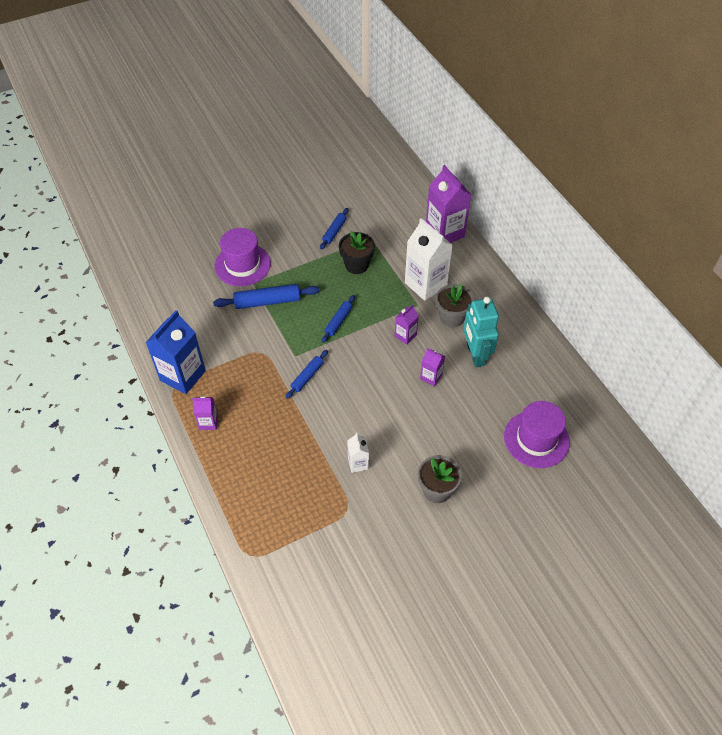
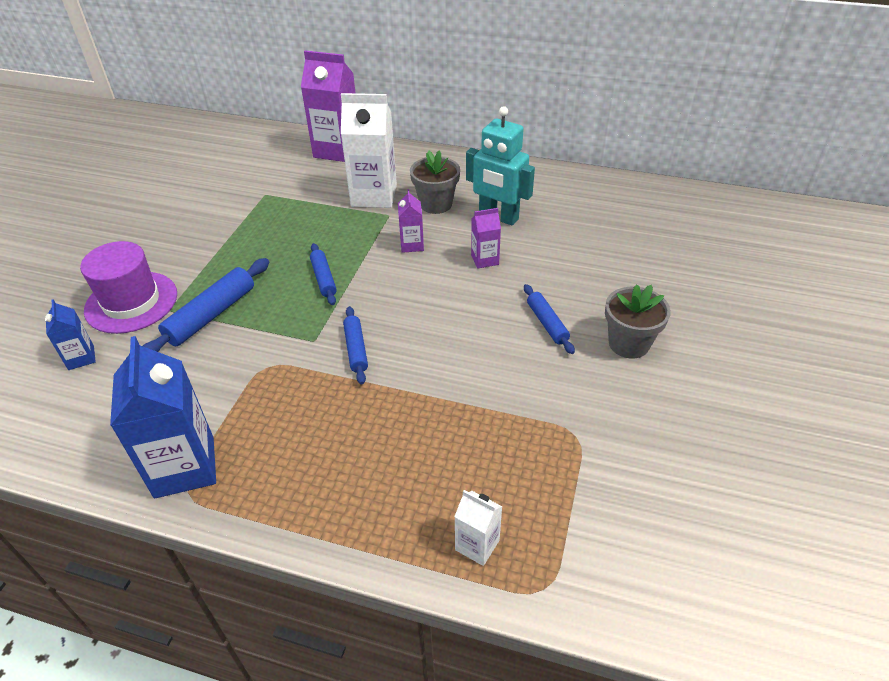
camera: 45 degrees left, 10 degrees down
(196, 282) = (81, 358): none -> blue carton
(208, 422) = (289, 489): purple carton -> none
(334, 231) = (215, 211): blue rolling pin -> blue rolling pin (547, 323)
(356, 265) = (279, 222): black flower pot -> none
(358, 463) = (524, 383): white carton -> white carton (477, 545)
(536, 439) = (642, 240): purple hat -> none

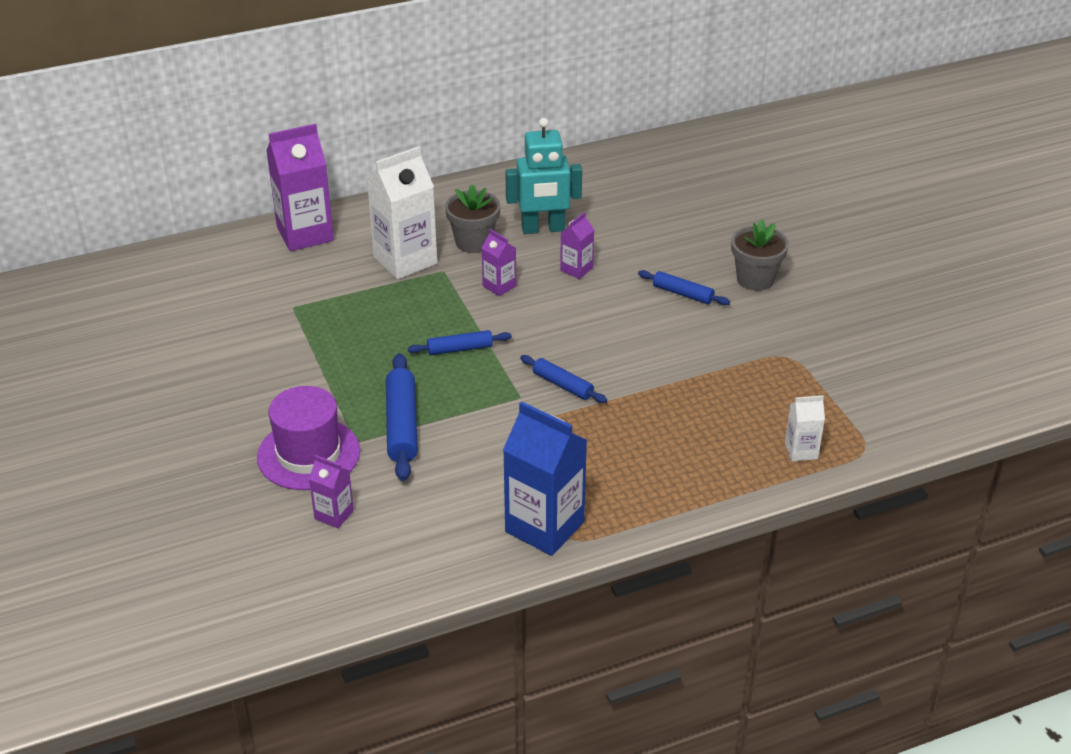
camera: 40 degrees left, 5 degrees down
(81, 358) = (334, 514): blue carton -> purple carton
(323, 278) = (460, 349): blue rolling pin -> blue rolling pin turned 45 degrees counterclockwise

